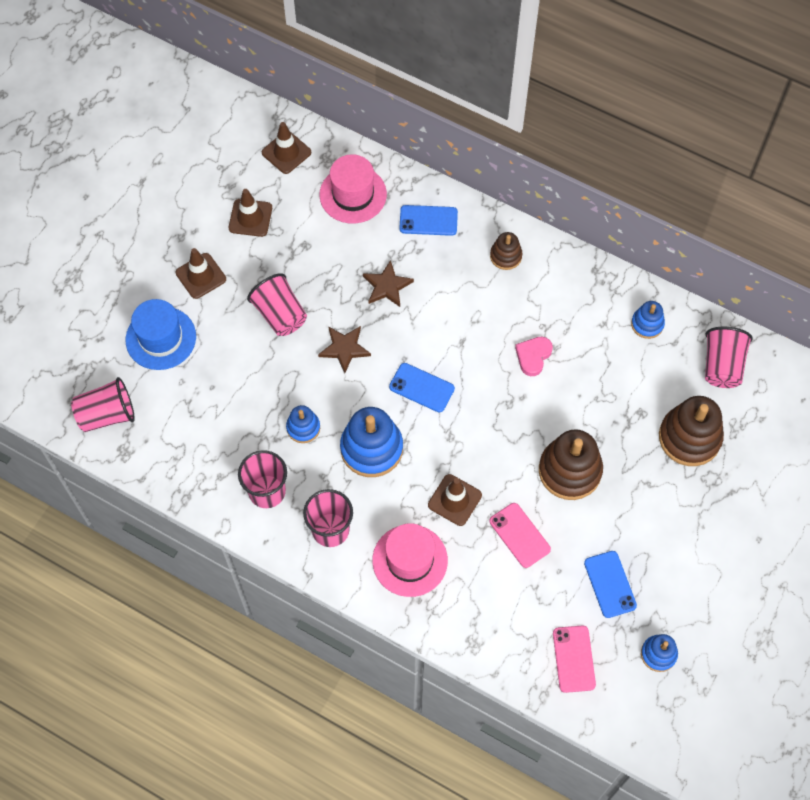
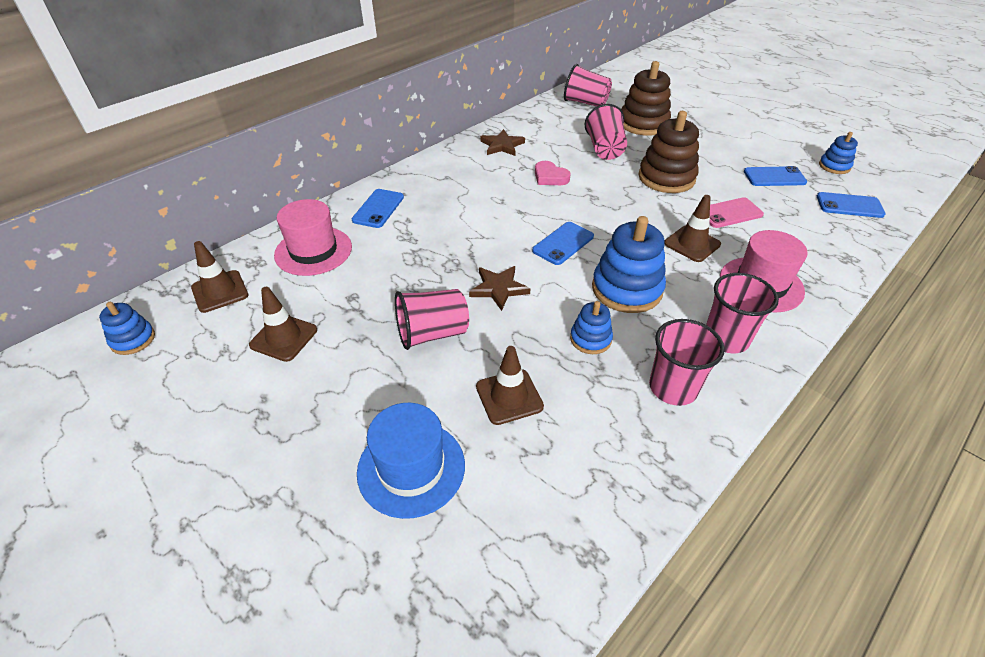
camera: 75 degrees left, 20 degrees down
(107, 415) = (518, 571): pink cup -> pink cup (604, 149)
(201, 276) = (336, 402): brown traffic cone -> brown traffic cone (509, 397)
(387, 286) = (437, 246): brown star -> brown star (502, 145)
(505, 256) = (442, 174): brown stacking toy -> none
(573, 659) = (849, 205): pink phone -> blue phone
(647, 324) = (539, 124): blue stacking toy -> blue stacking toy (133, 339)

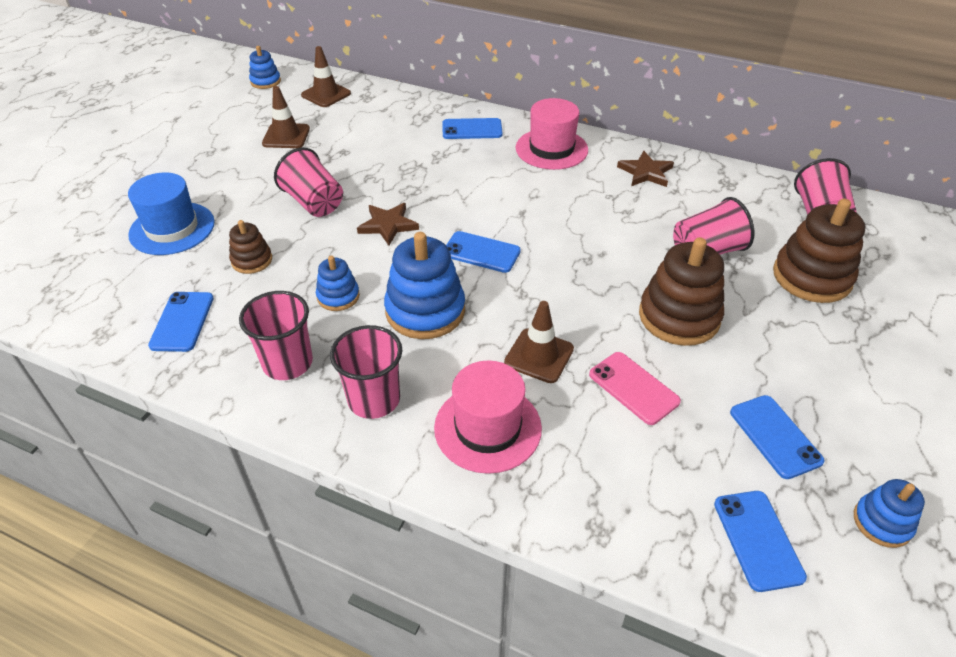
camera: 70 degrees right, 0 degrees up
(313, 251) = (393, 116): pink hat -> pink hat (551, 149)
(509, 397) = (252, 260): brown traffic cone -> brown stacking toy
(550, 177) = (605, 219): pink heart -> none
(591, 469) = (182, 321): none -> blue phone

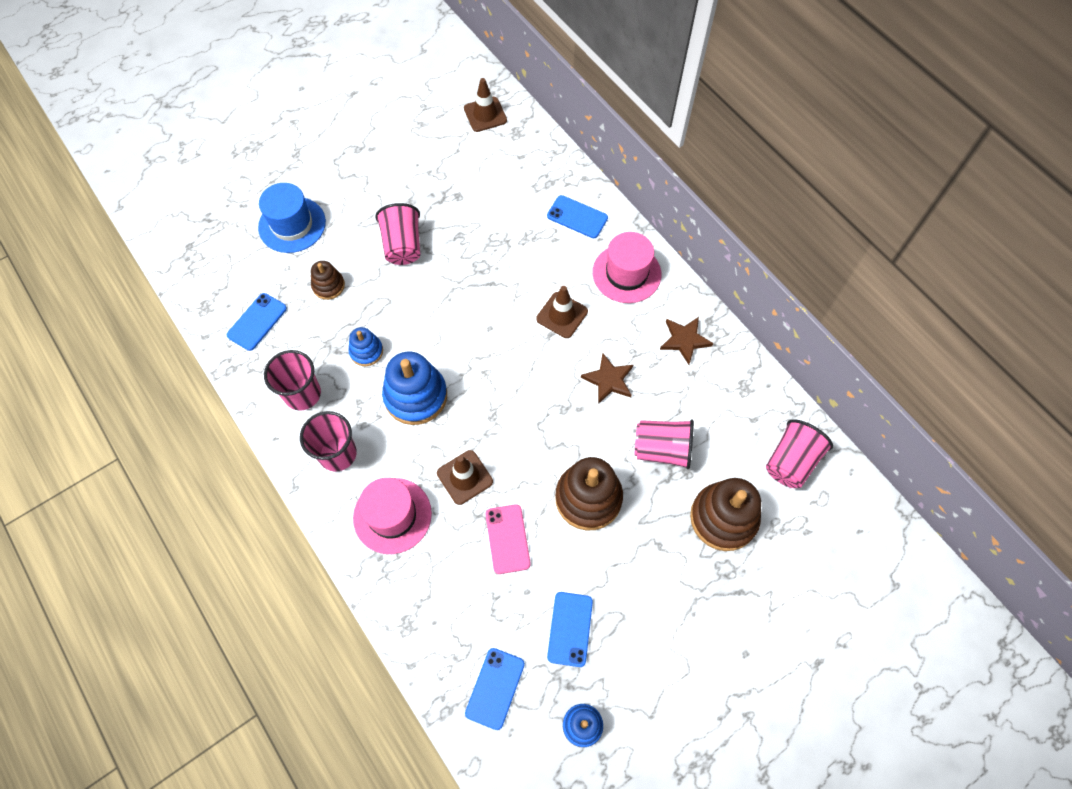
camera: 30 degrees right, 20 degrees up
(265, 81) = (446, 74): blue stacking toy -> none
(286, 136) = (424, 156): brown traffic cone -> brown traffic cone (562, 315)
(388, 225) = (441, 297): brown star -> brown star (608, 380)
(481, 252) = (491, 361): blue phone -> none

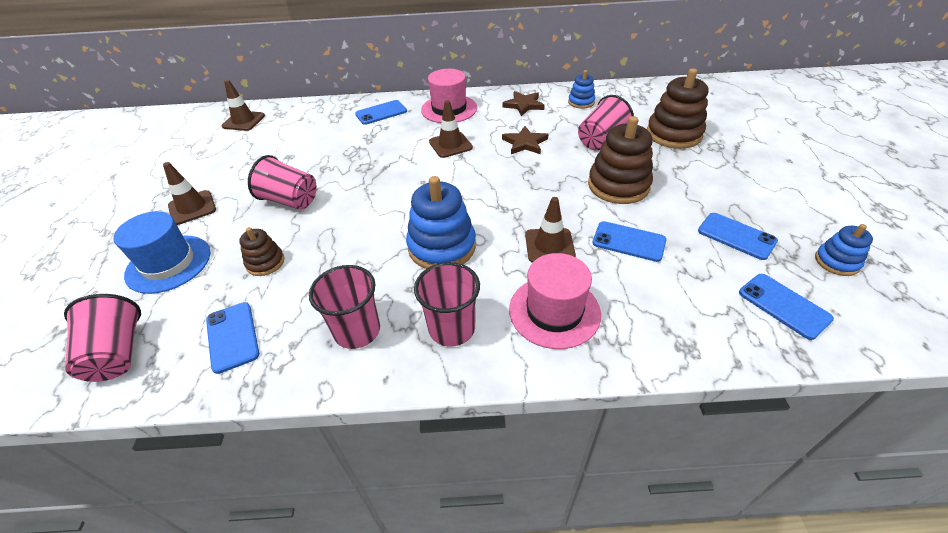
camera: 55 degrees left, 20 degrees down
(353, 184) = (192, 208): none -> brown traffic cone
(366, 351) = (363, 262): blue stacking toy -> blue stacking toy (581, 102)
(507, 539) = (628, 242): pink phone -> blue phone
(791, 462) = (647, 98): pink cup -> pink cup (117, 354)

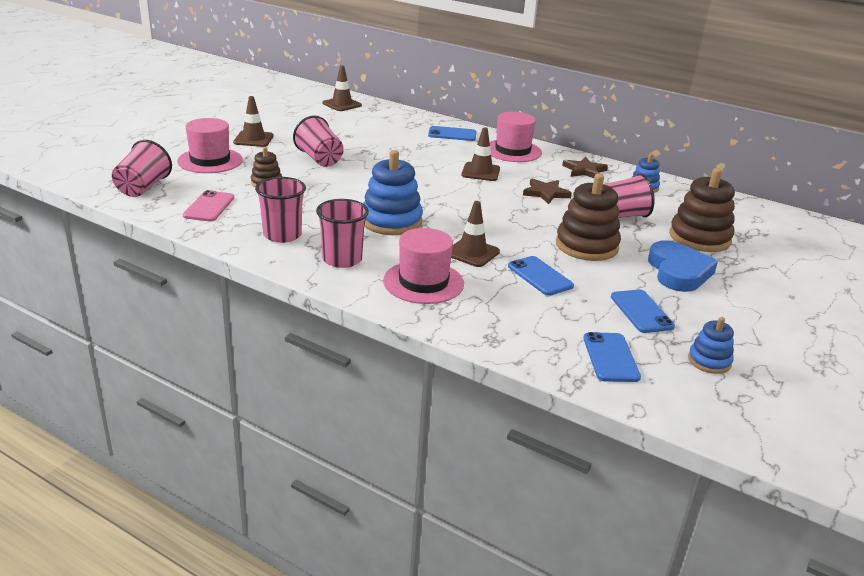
camera: 30 degrees right, 15 degrees down
(168, 263) = (210, 160): blue hat -> pink hat
(232, 337) = (209, 207): blue phone -> pink phone
(704, 177) = (678, 271): none -> blue heart

